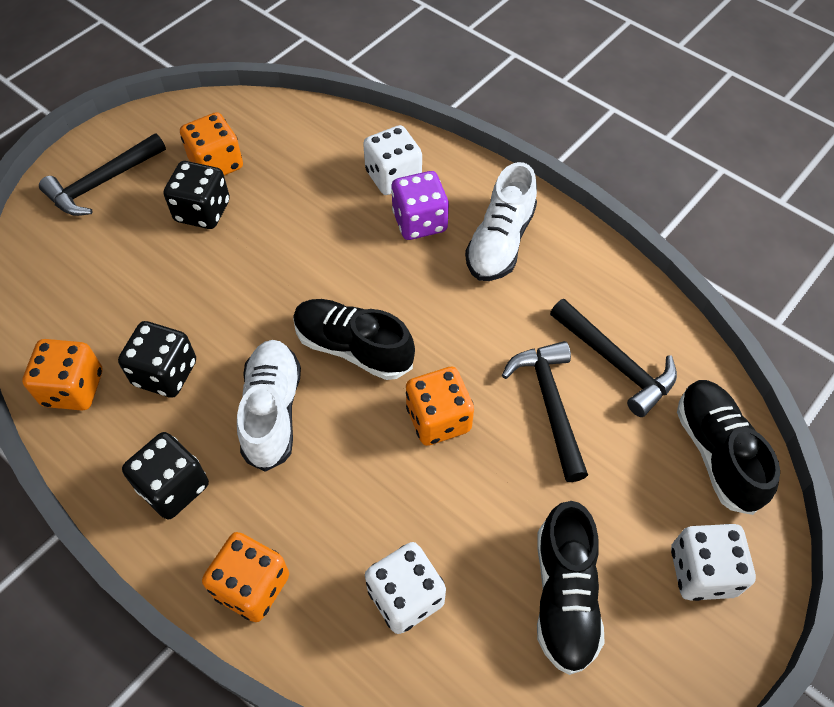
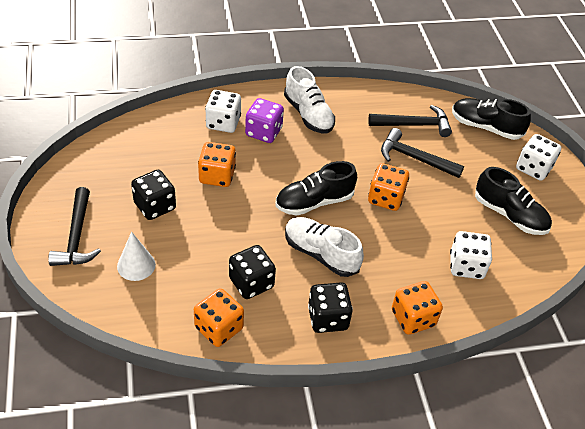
camera: 55 degrees left, 10 degrees down
(104, 256) = (136, 265): none -> white cone
(216, 164) = (126, 181): orange dice -> orange dice (217, 176)

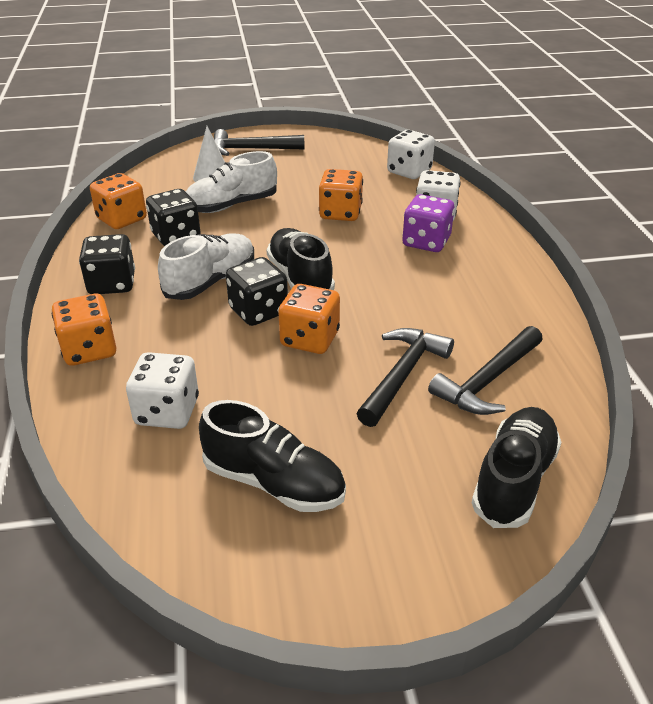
camera: 95 degrees right, 10 degrees down
(155, 206) = (291, 181): black dice -> black dice (258, 311)
(308, 114) = (474, 276): white shoe -> white shoe (231, 205)
(414, 125) = (487, 381): black hammer -> black hammer turned 45 degrees clockwise
(509, 215) = (274, 482): black shoe -> black shoe turned 105 degrees counterclockwise
(533, 168) = (405, 543): white dice -> white dice (409, 171)

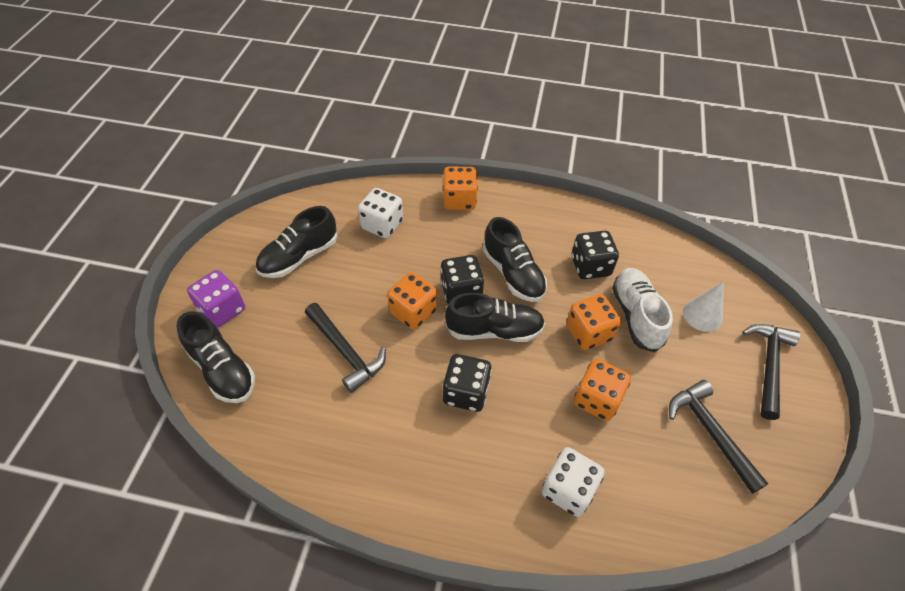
camera: 110 degrees right, 15 degrees up
(112, 284) = (532, 220): black dice -> black dice (466, 392)
(122, 219) = (629, 238): orange dice -> orange dice (588, 333)
(211, 281) = (513, 274): white shoe -> black shoe
(409, 171) = (683, 512): white dice -> none
(426, 242) = (516, 453): purple dice -> purple dice (222, 310)
(487, 381) = (309, 402): black hammer -> black hammer (710, 432)

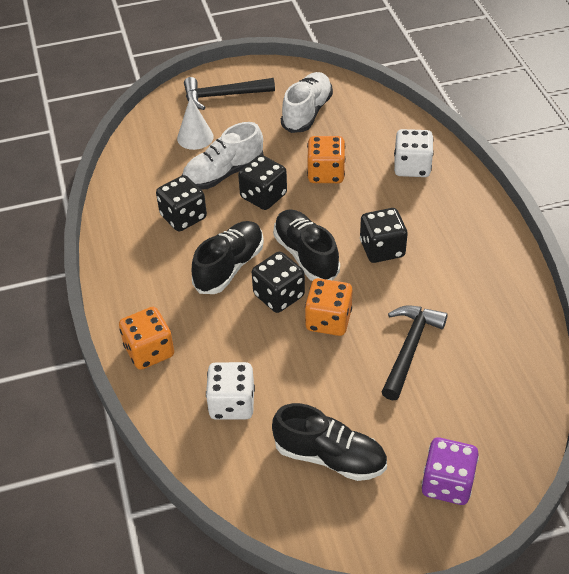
camera: 115 degrees left, 5 degrees down
(222, 369) = (505, 434): black shoe -> none
(588, 333) = (263, 196): orange dice -> black dice
(710, 432) = (307, 112): black hammer -> white shoe

